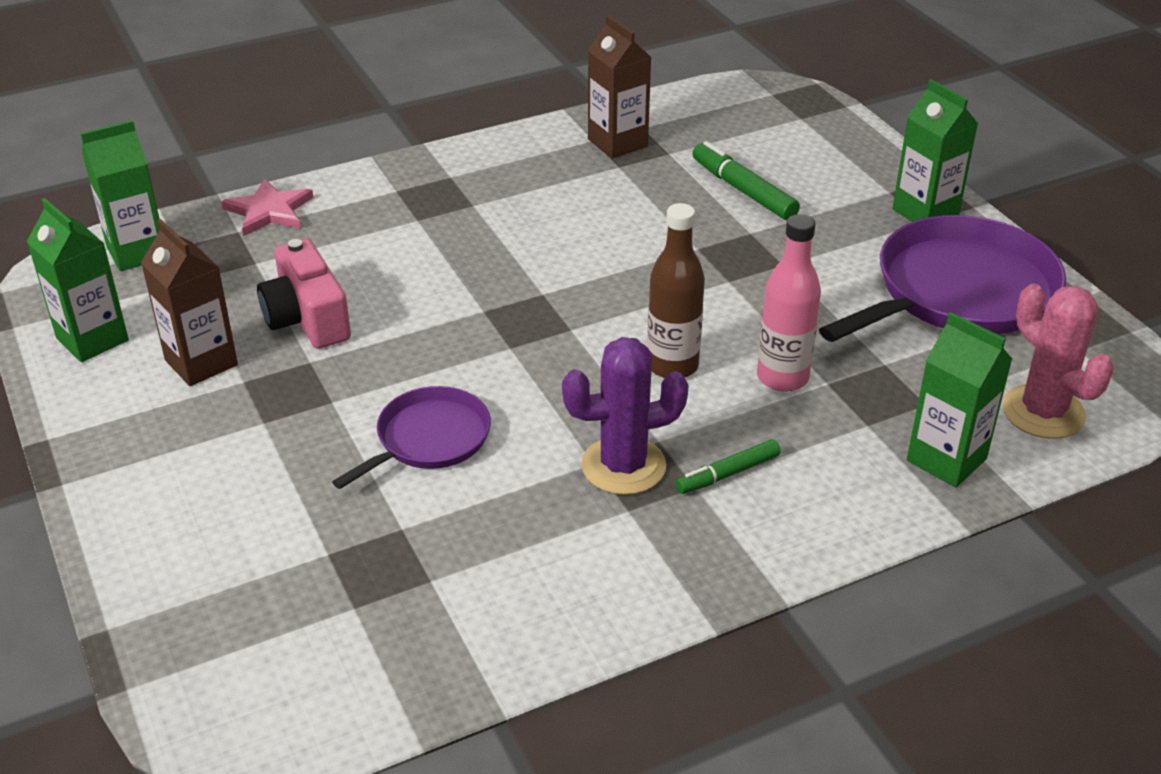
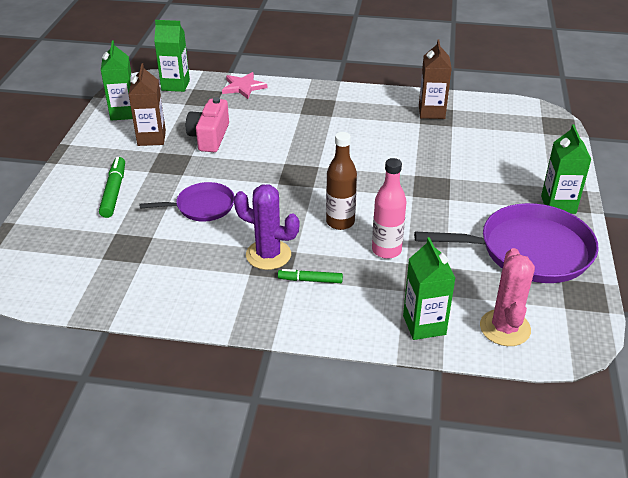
camera: 35 degrees right, 0 degrees up
(743, 190) = (469, 157): green marker -> green marker (114, 192)

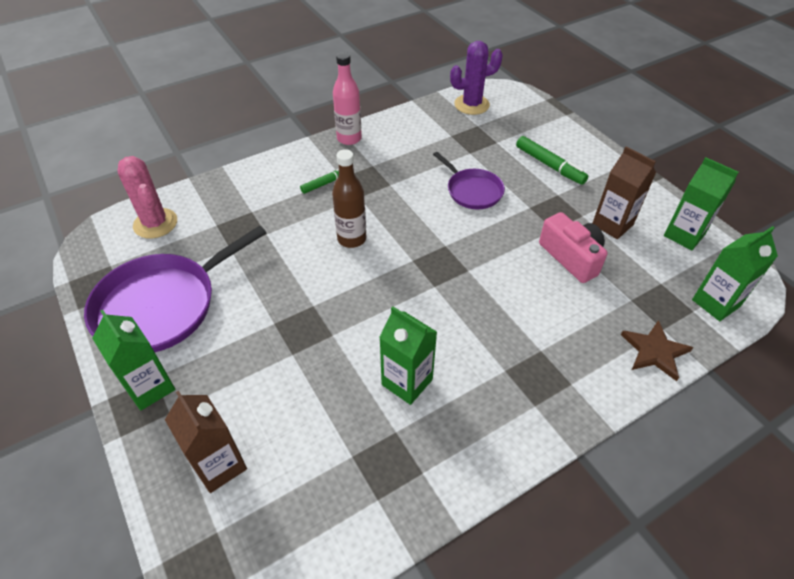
camera: 140 degrees right, 10 degrees up
(202, 206) = (472, 191): purple pan -> purple pan turned 75 degrees counterclockwise
(243, 87) = (654, 351): pink star -> brown star
(268, 255) = (376, 184): purple cactus -> purple cactus (471, 105)
(386, 250) = (290, 235): pink bottle -> pink bottle (349, 138)
(424, 325) = (218, 196): green carton -> green carton (407, 382)
(431, 112) = (399, 469): brown carton -> brown carton (219, 465)

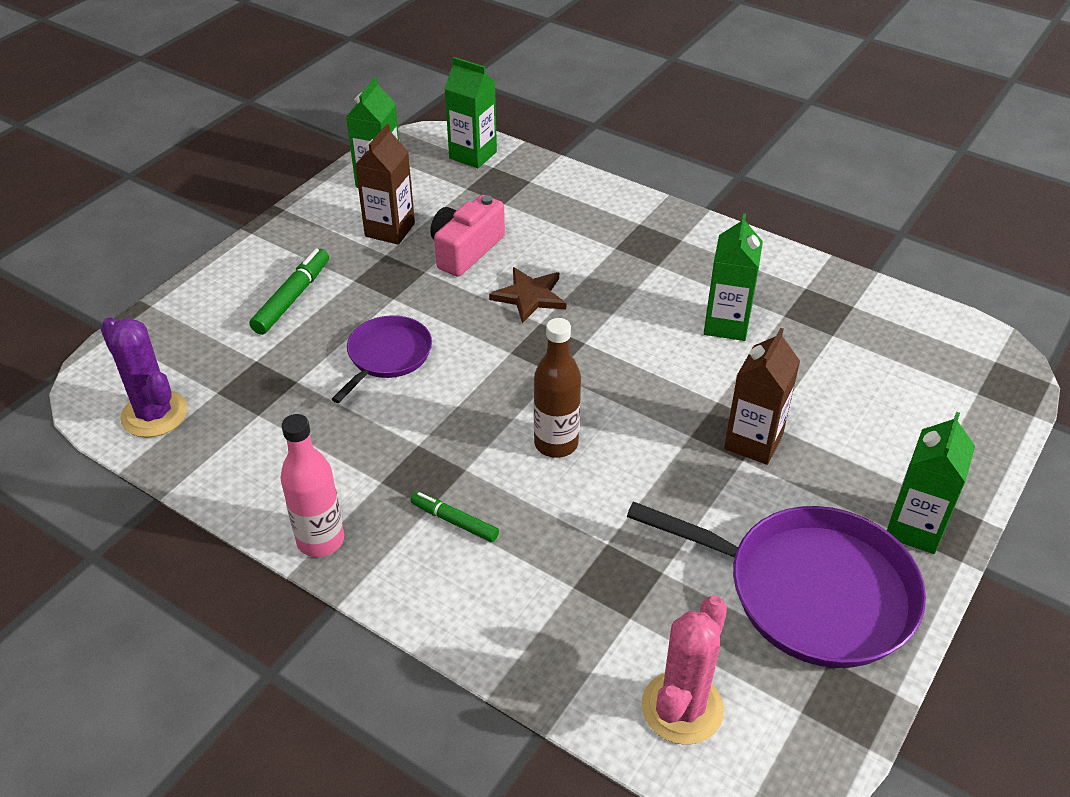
camera: 115 degrees left, 5 degrees down
(219, 465) = (928, 421): brown carton -> brown carton (753, 442)
(654, 351) = (562, 183): brown star -> brown star (530, 296)

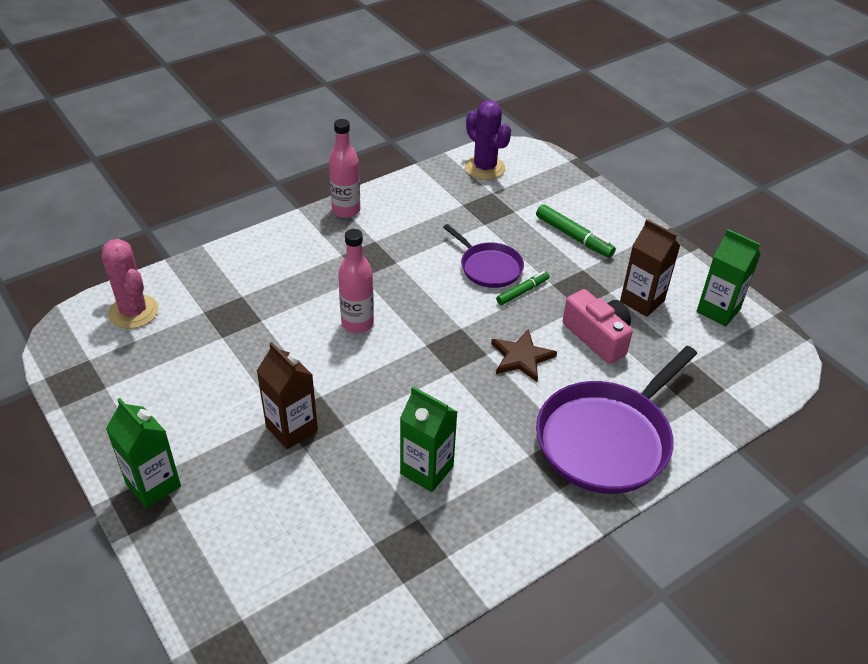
camera: 110 degrees right, 0 degrees up
(154, 414) = (484, 168): purple cactus -> purple cactus turned 75 degrees clockwise
(454, 521) = (324, 262): green marker -> green marker (522, 292)
(473, 155) = (748, 380): green carton -> none
(556, 444) = (357, 323): brown bottle -> pink bottle
(810, 591) = (154, 400): purple pan -> purple pan (607, 439)

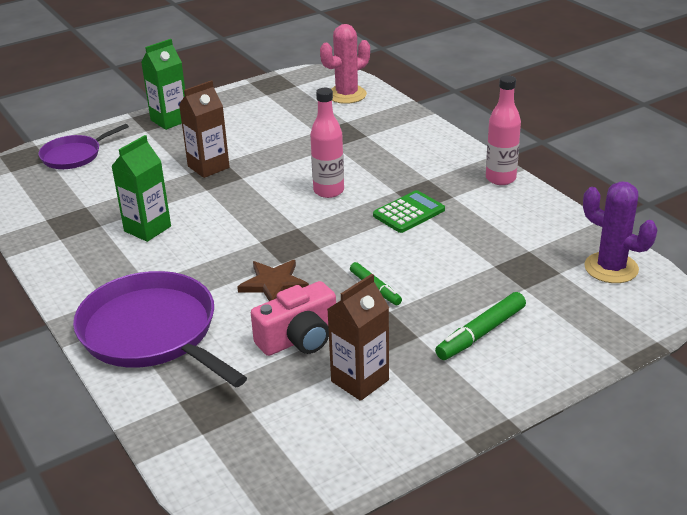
camera: 95 degrees right, 10 degrees down
(402, 269) = (408, 212): none -> green calculator
(484, 168) = (611, 268): purple cactus -> purple cactus turned 75 degrees clockwise
(488, 267) = (416, 266): purple pan -> purple pan (74, 155)
(718, 310) = (341, 450): green carton -> none

